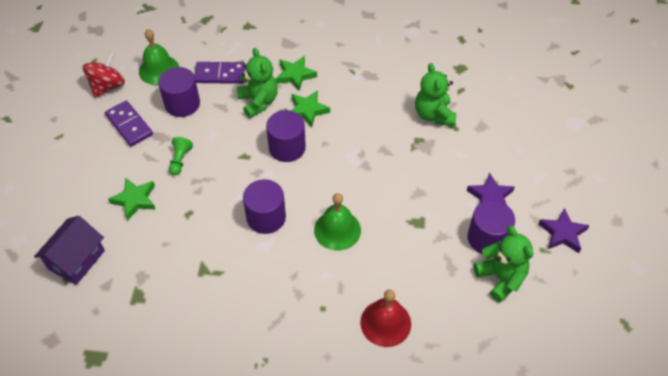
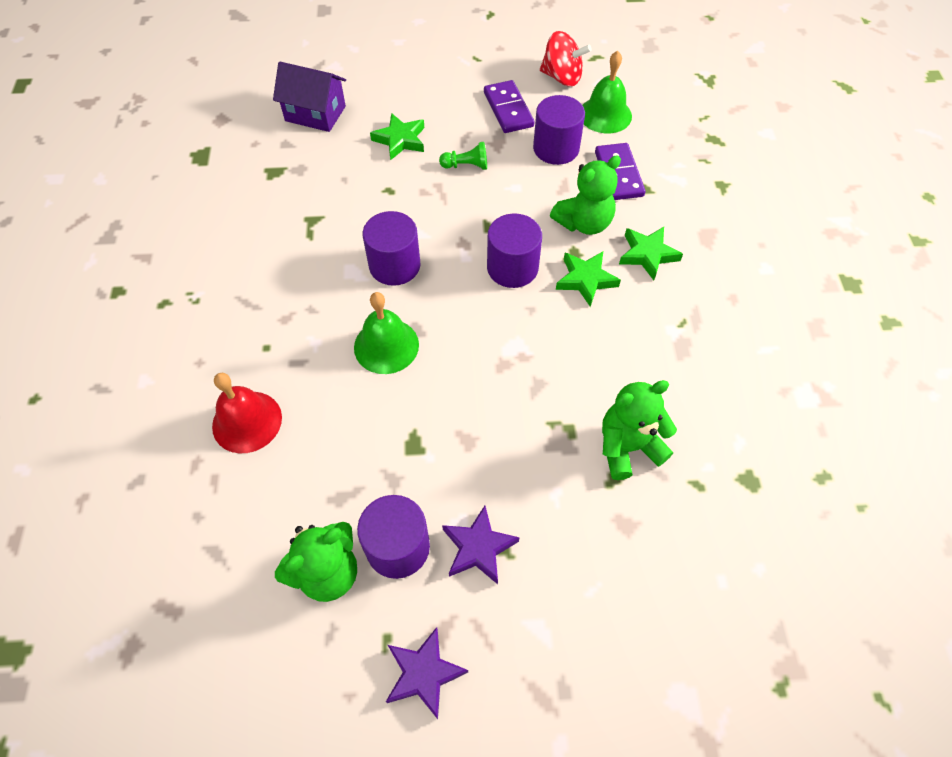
camera: 80 degrees right, 5 degrees up
(129, 125) = (508, 109): purple domino -> purple domino turned 60 degrees counterclockwise

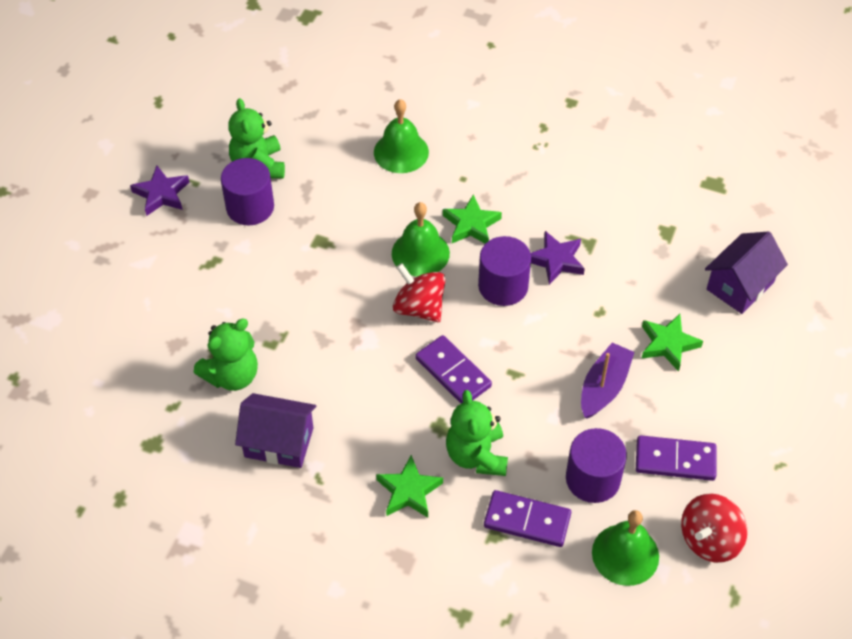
camera: 115 degrees right, 5 degrees down
(247, 421) = (401, 152): red bell -> green bell
(455, 320) = (419, 308): none -> red spinning top
(466, 166) = (604, 387): green pawn -> purple boat
(478, 547) = (219, 250): purple star -> purple star (556, 260)
(512, 268) = (453, 372): purple cylinder -> purple domino
(586, 280) = (408, 424): green star -> green star (471, 224)
(628, 447) = (232, 375): green teddy bear -> green teddy bear turned 45 degrees clockwise
(670, 369) = (279, 442): none -> purple house

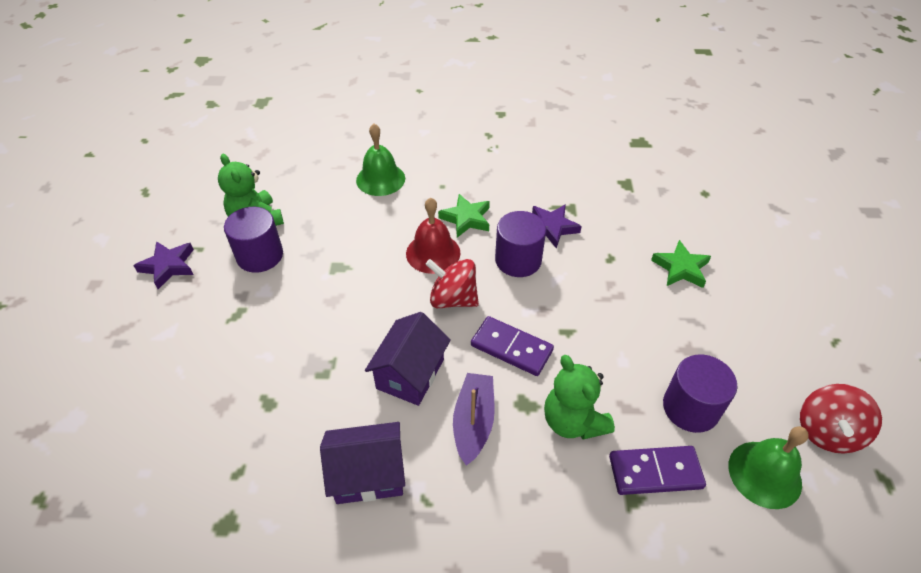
camera: 20 degrees left, 5 degrees down
(232, 375) = (293, 418): green teddy bear -> none
(409, 491) = (525, 481): green star -> none
(420, 253) = (433, 253): green bell -> red bell
(604, 387) = (650, 320): purple boat -> purple boat (473, 422)
(675, 460) = (749, 365): purple domino -> none
(740, 286) = (706, 208): purple house -> purple house (410, 374)

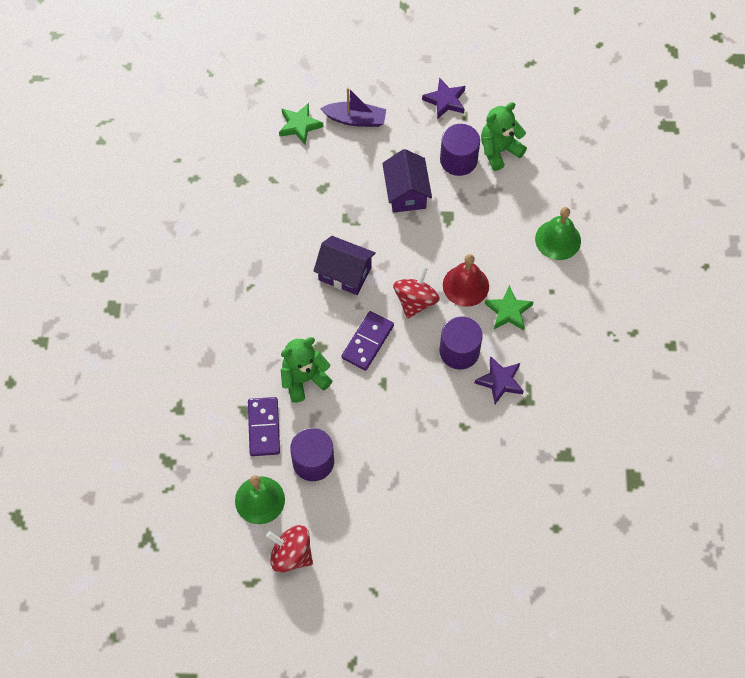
camera: 90 degrees right, 15 degrees up
(368, 474) = (268, 253): purple house -> purple house (406, 193)
(473, 422) = (305, 315): purple boat -> purple boat (355, 119)
(680, 268) = (453, 483): green star -> green star (299, 125)

